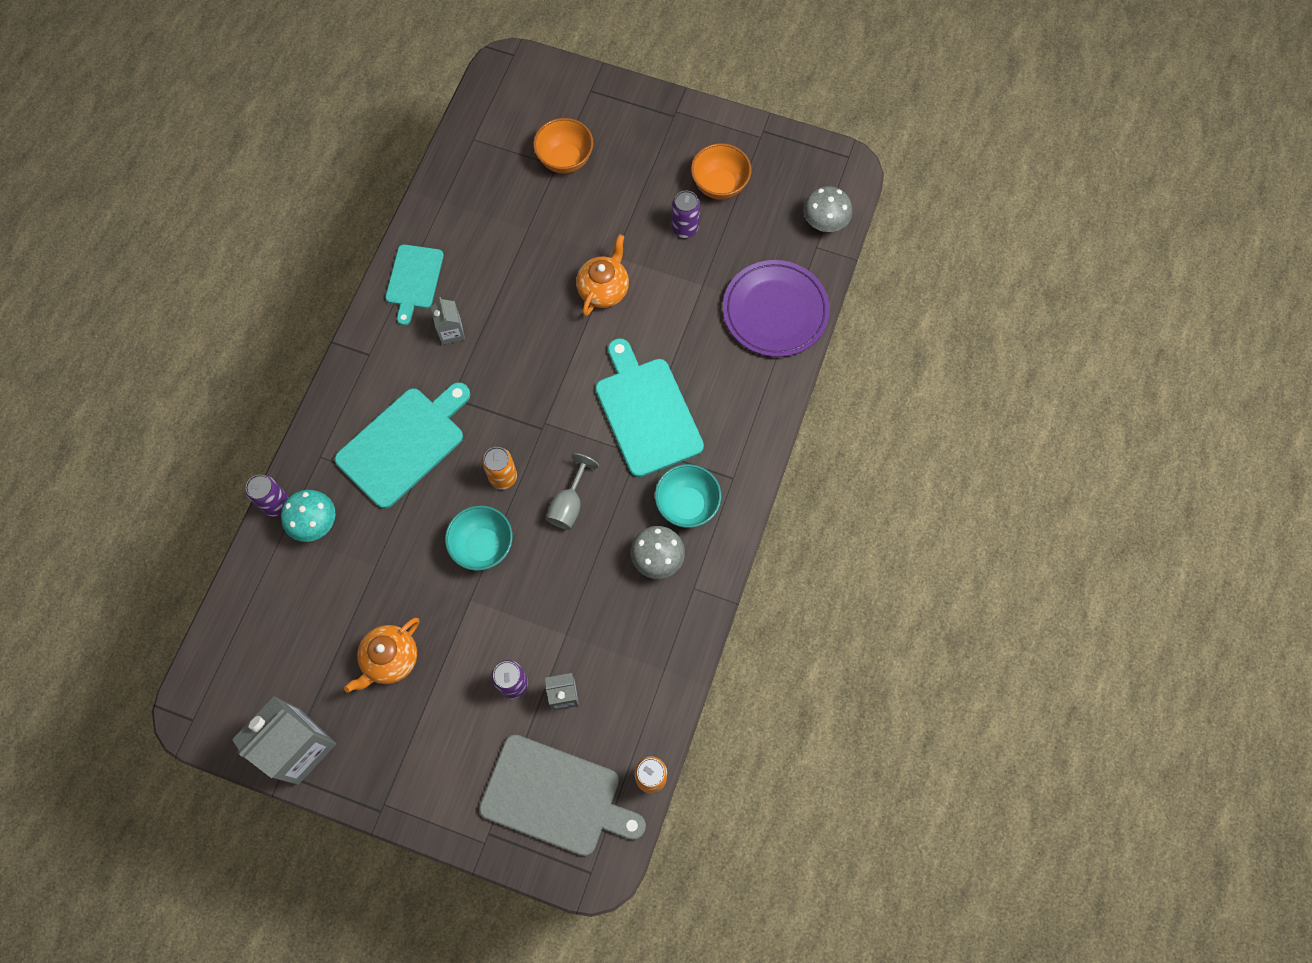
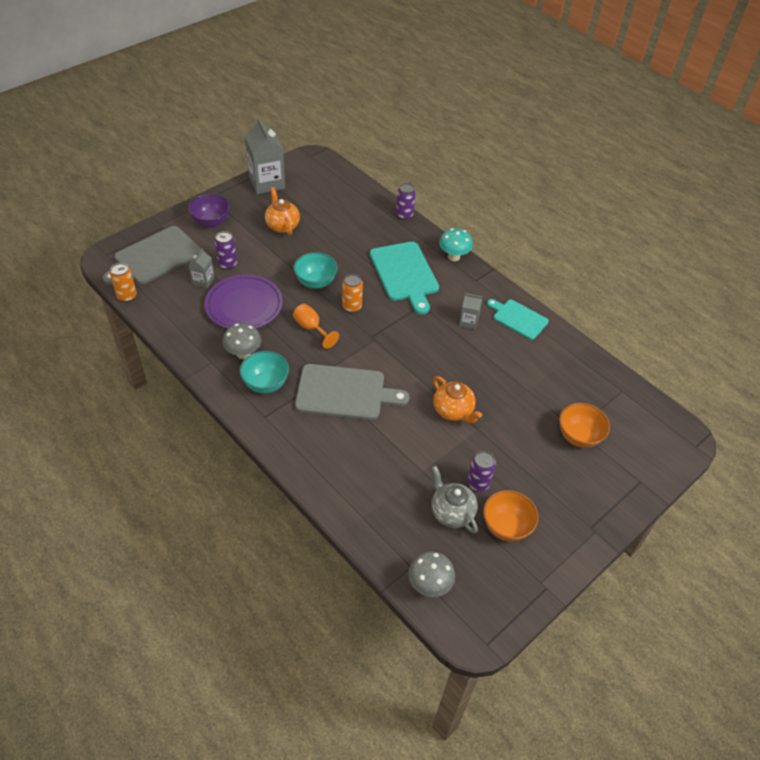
camera: 115 degrees right, 20 degrees down
(316, 523) = (381, 225): turquoise mushroom -> turquoise mushroom (453, 257)
(438, 768) = (211, 222): none -> purple bowl
(569, 504) = (311, 328): grey goblet -> orange goblet
(646, 412) = (344, 392): turquoise cutting board -> grey cutting board
(734, 238) = (451, 512): none -> grey teapot
(775, 311) = (372, 507): purple plate -> purple plate (244, 305)

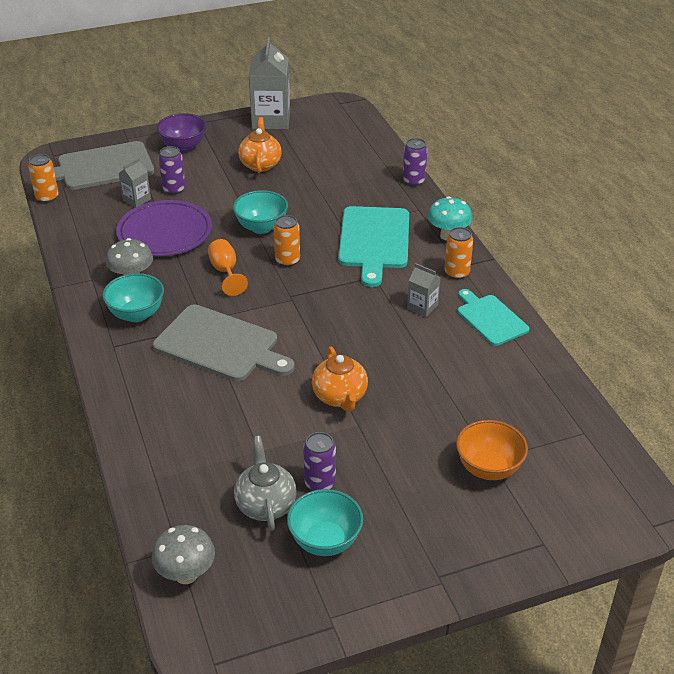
camera: 25 degrees right, 10 degrees down
(476, 287) = (457, 273): none -> orange can
(506, 526) = (325, 541): orange bowl -> turquoise bowl

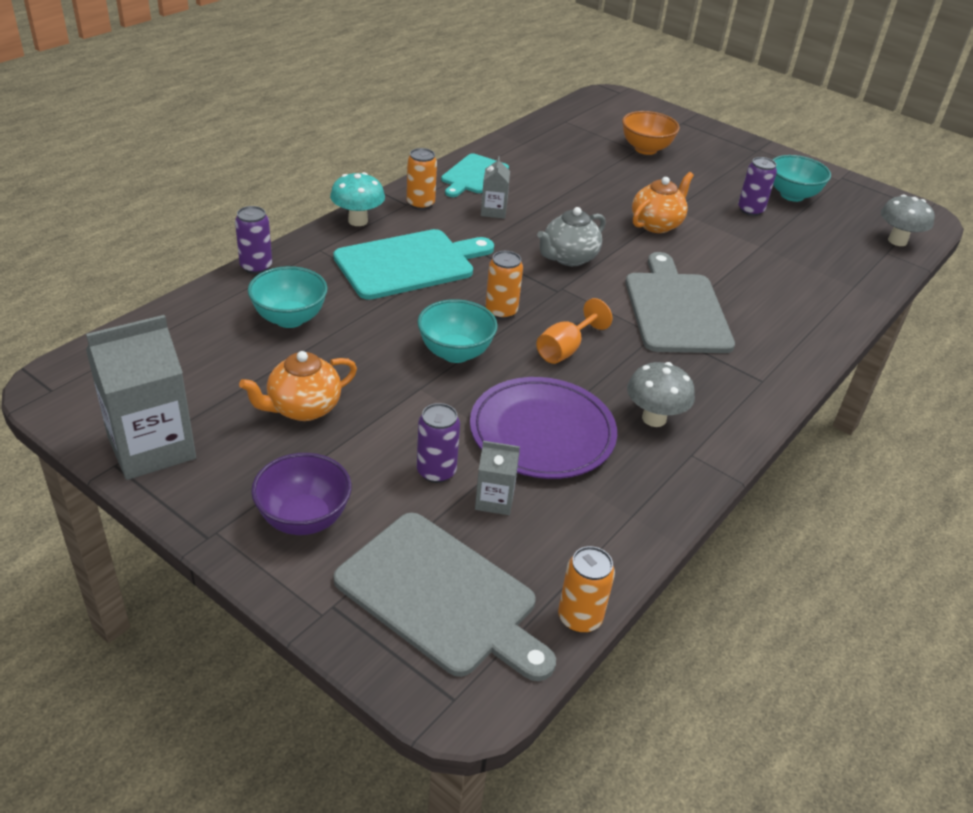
camera: 125 degrees left, 0 degrees up
(136, 314) = (702, 386): turquoise bowl -> turquoise bowl (289, 318)
(265, 504) = (800, 227): grey teapot -> grey teapot (568, 258)

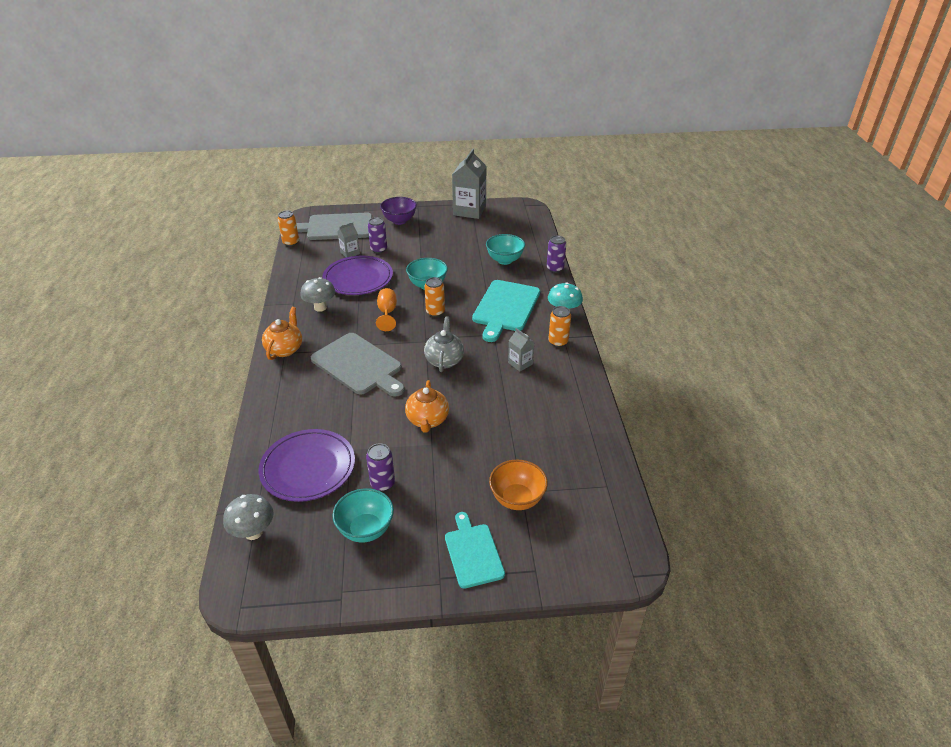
camera: 140 degrees right, 0 degrees up
(303, 408) = (447, 241): orange teapot -> orange teapot (285, 349)
(473, 175) = (569, 381): turquoise cutting board -> turquoise cutting board (473, 553)
(815, 254) = (308, 468): none -> purple plate

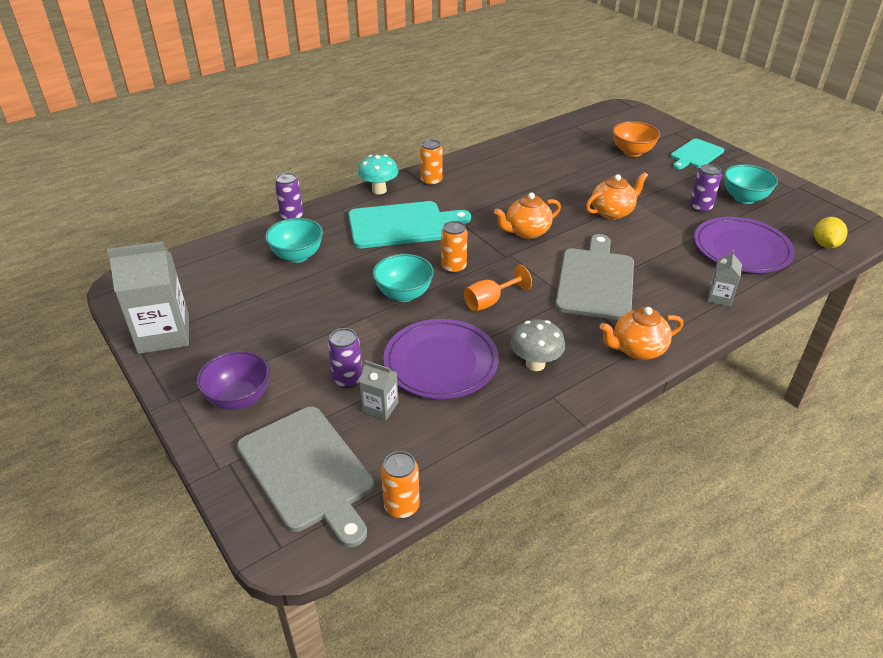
camera: 120 degrees left, 0 degrees up
(253, 532) = (825, 244): grey mushroom -> yellow lemon
(444, 360) = (526, 232): grey teapot -> orange teapot
(520, 363) = (484, 191): grey carton -> grey carton (719, 297)

